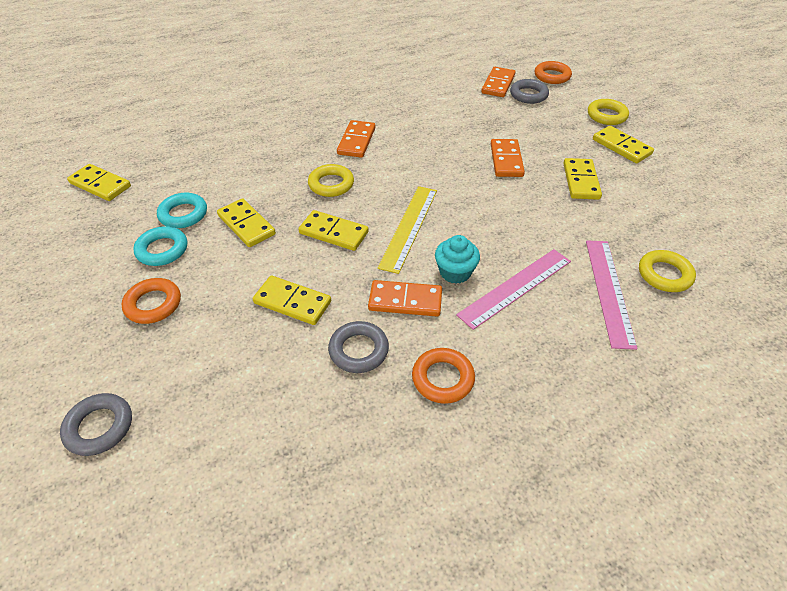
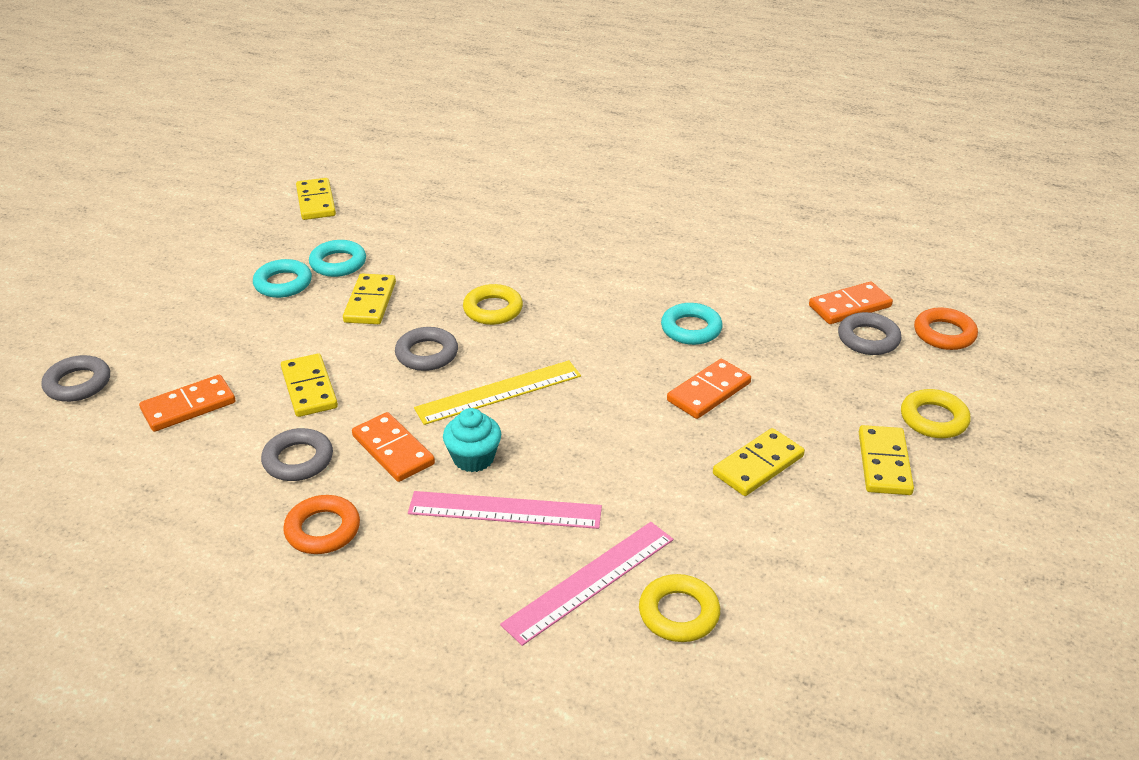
camera: 45 degrees right, 10 degrees down
(153, 304) = (219, 322): orange ring -> none
(333, 233) = (427, 354): yellow domino -> grey ring
(356, 141) = (582, 282): orange domino -> orange domino (188, 406)
(449, 134) = (691, 329): none -> turquoise ring

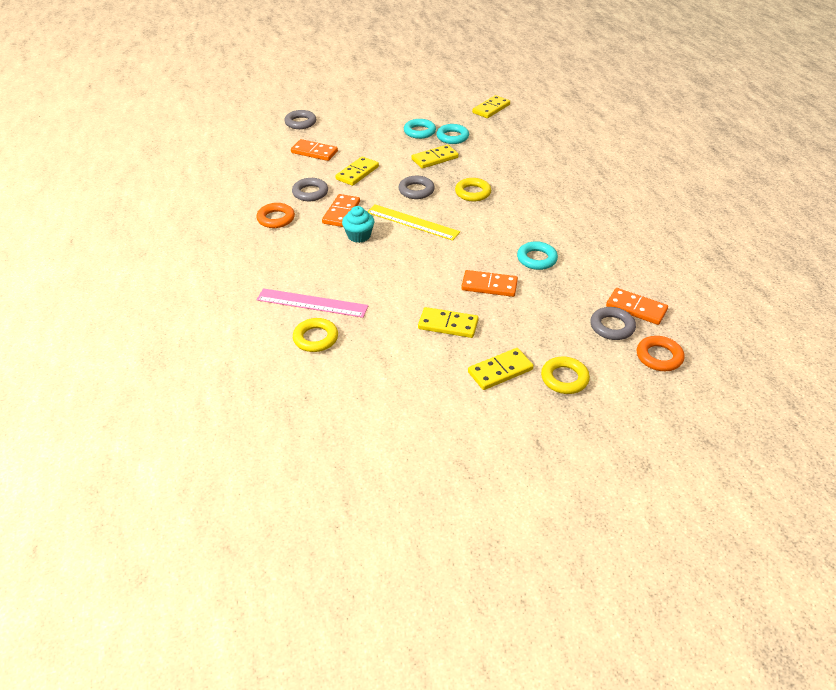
camera: 55 degrees right, 5 degrees up
(505, 510) = (334, 259): pink ruler -> none

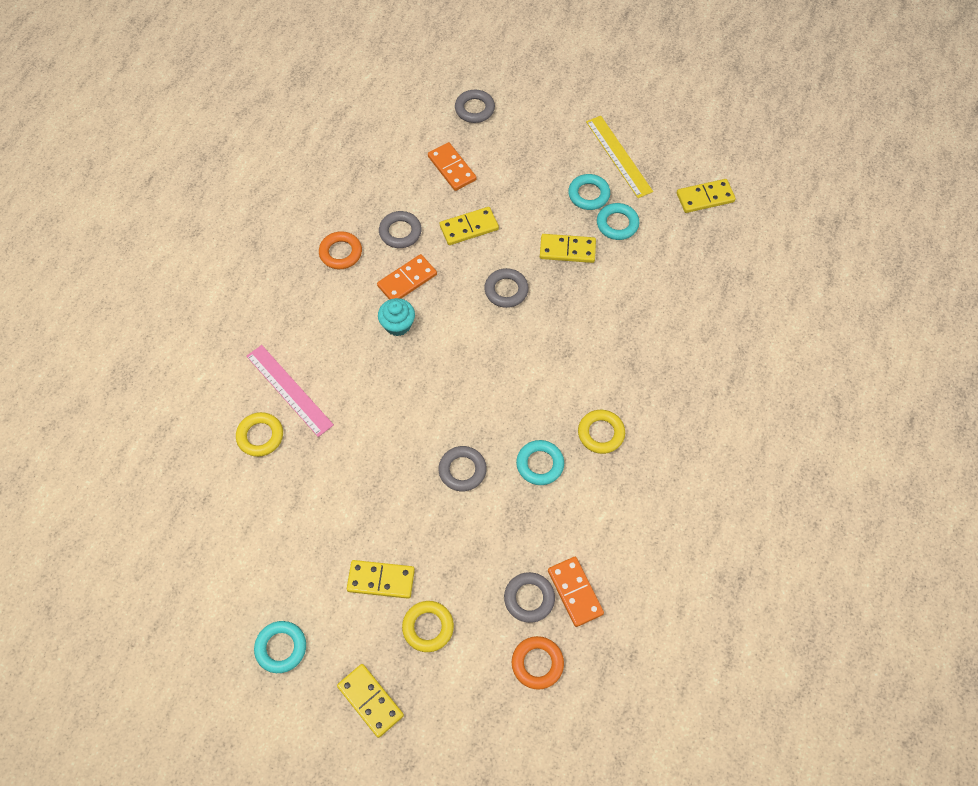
camera: 35 degrees right, 20 degrees up
(412, 222) = (463, 336): yellow ruler -> yellow ruler (618, 156)
(448, 325) = (383, 495): yellow domino -> yellow domino (370, 700)
(469, 452) = (281, 648): none -> turquoise ring
(472, 193) = (561, 328): yellow ring -> yellow ring (601, 433)
(489, 285) = (462, 470): orange domino -> grey ring

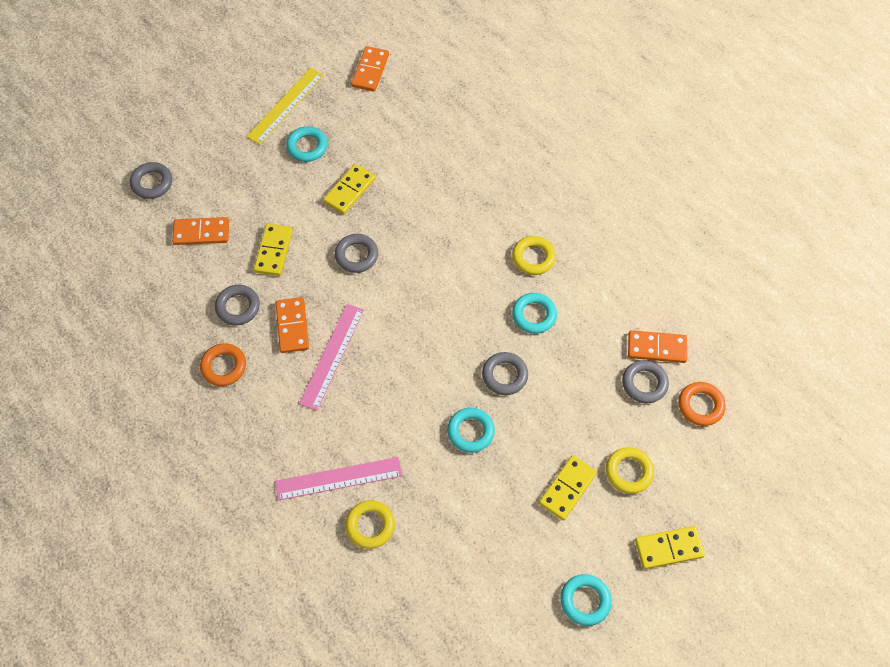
camera: 60 degrees left, 0 degrees up
(398, 325) = (332, 356): turquoise cupcake -> pink ruler
(617, 224) = (350, 142): turquoise ring -> turquoise ring (470, 431)
(618, 156) = (286, 106): yellow ruler -> yellow ruler turned 60 degrees counterclockwise
(705, 197) = (370, 70): yellow domino -> orange domino

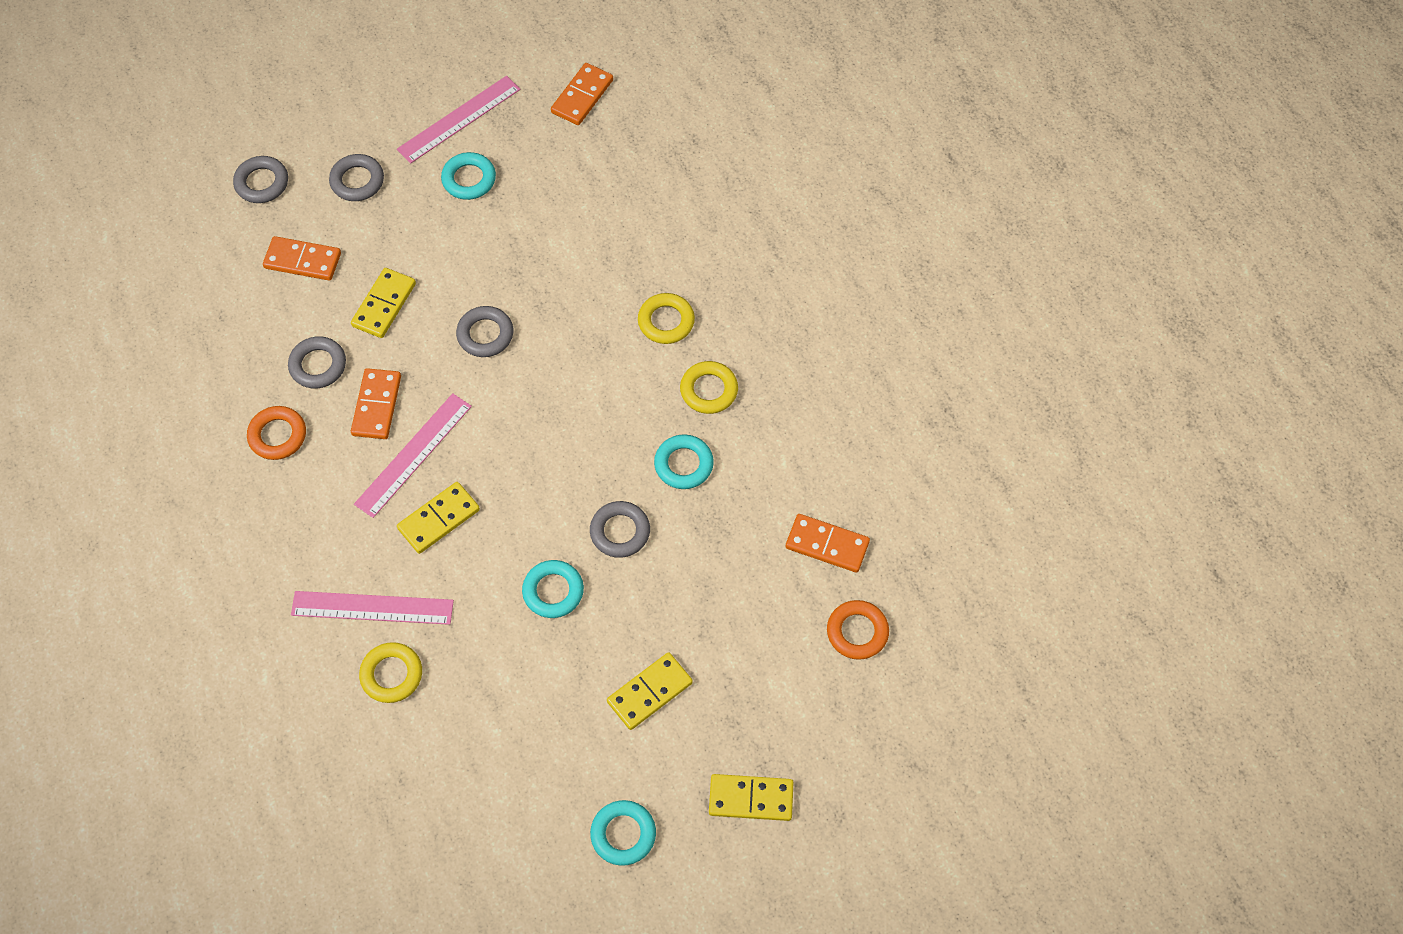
camera: 15 degrees right, 0 degrees up
(286, 106) = (459, 119): yellow ruler -> pink ruler
(349, 190) = (504, 248): yellow domino -> yellow domino (438, 519)
(628, 472) = (734, 691): yellow ring -> yellow ring (666, 321)
(644, 383) = (794, 586): grey ring -> grey ring (357, 181)

